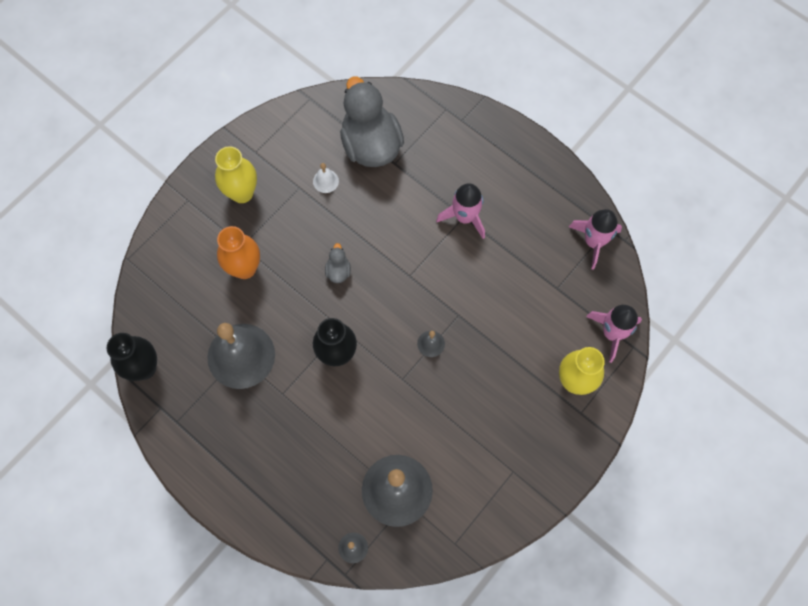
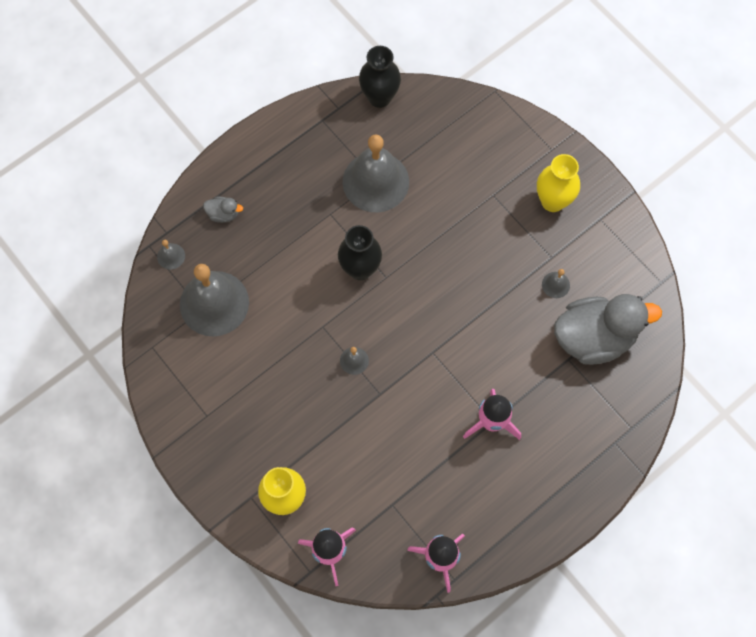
camera: 100 degrees right, 0 degrees up
(244, 268) = (467, 194): orange vase -> none
(325, 181) = (555, 285): white bell -> grey bell
(338, 271) = (449, 282): grey duck -> grey duck (223, 214)

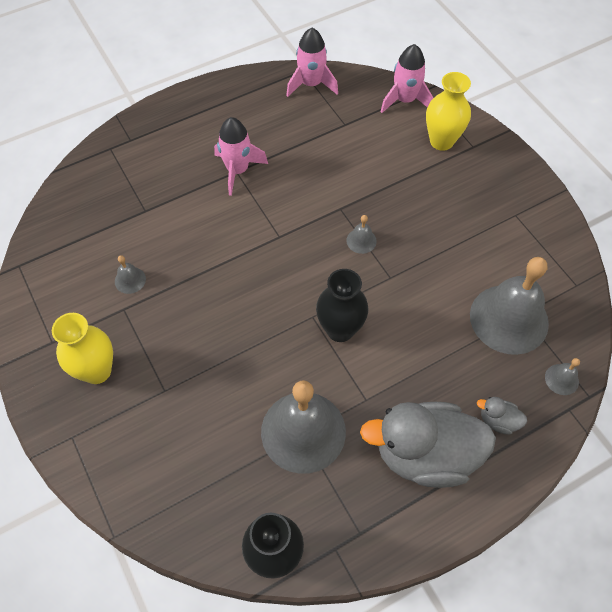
camera: 170 degrees left, 10 degrees down
(594, 338) = (111, 225): grey duck -> grey duck (425, 454)

